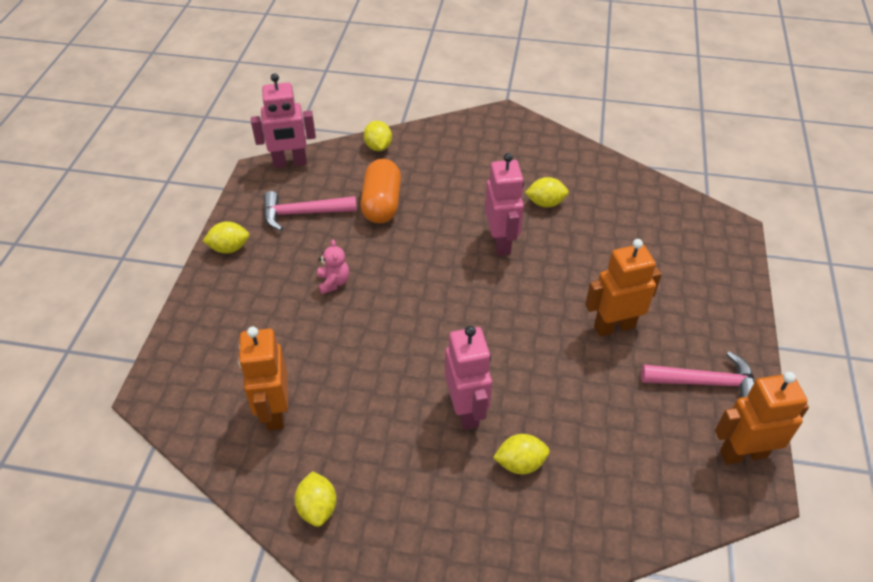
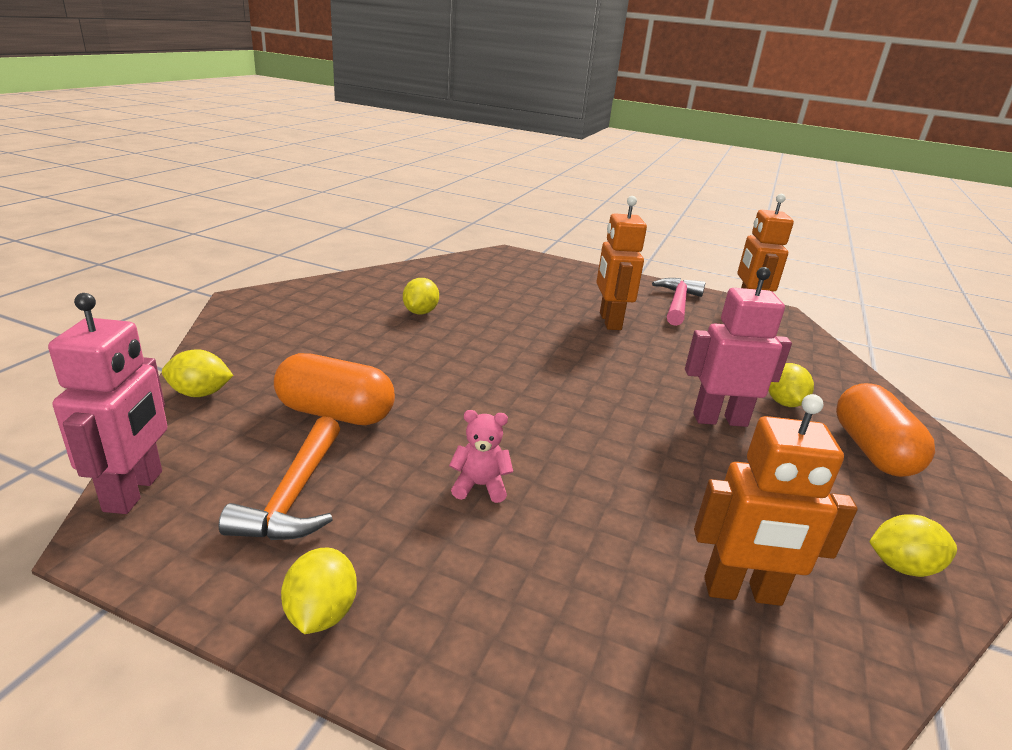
camera: 80 degrees left, 20 degrees down
(303, 213) = (294, 495): pink hammer -> orange hammer
(464, 524) = (872, 451): none -> orange capsule
(501, 242) = (467, 347): pink robot -> none

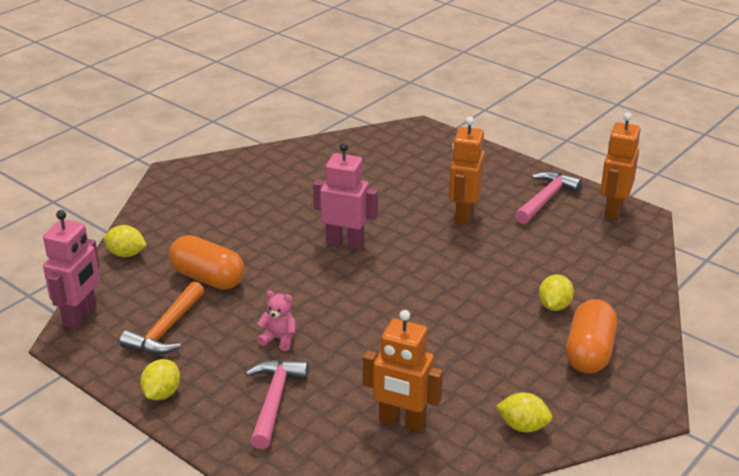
camera: 20 degrees right, 5 degrees up
(420, 312) = (304, 194): yellow lemon -> none
(526, 590) = (274, 401): none -> pink hammer
(720, 419) = (486, 314): pink robot -> pink robot (345, 242)

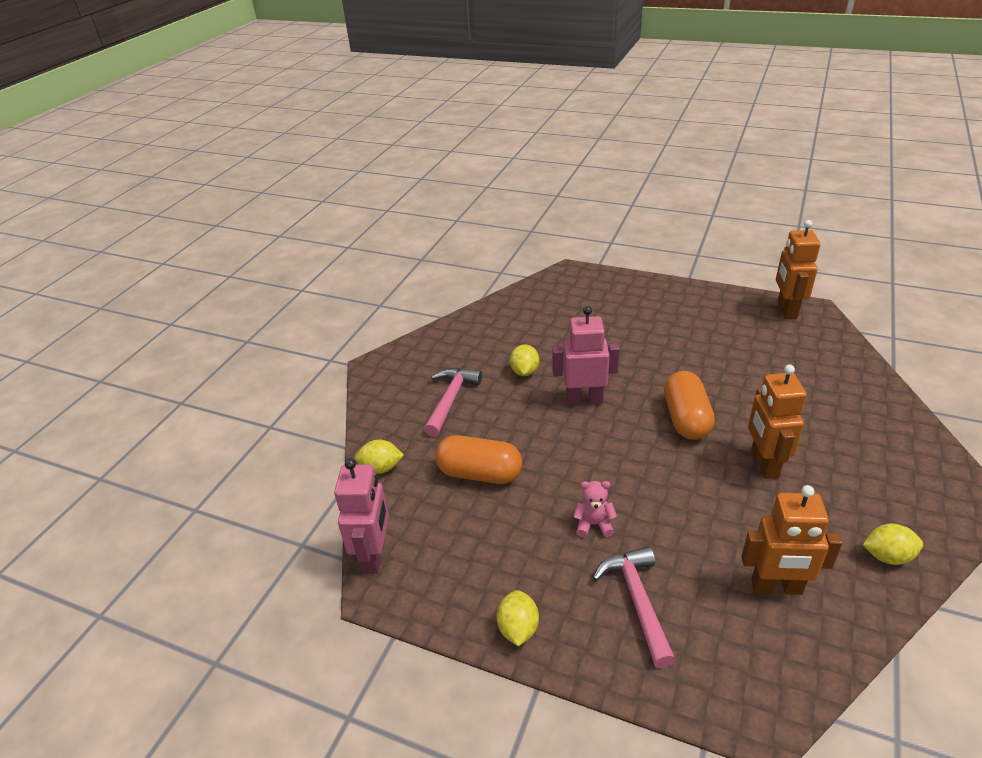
camera: 15 degrees left, 5 degrees up
(166, 330) = (474, 547): orange hammer -> none
(463, 215) = (668, 345): orange robot -> orange robot (764, 464)
(546, 199) = (725, 313): pink hammer -> pink hammer (451, 400)
(554, 306) = (813, 416): yellow lemon -> yellow lemon (524, 371)
(589, 352) = (879, 456): orange capsule -> orange capsule (686, 419)

